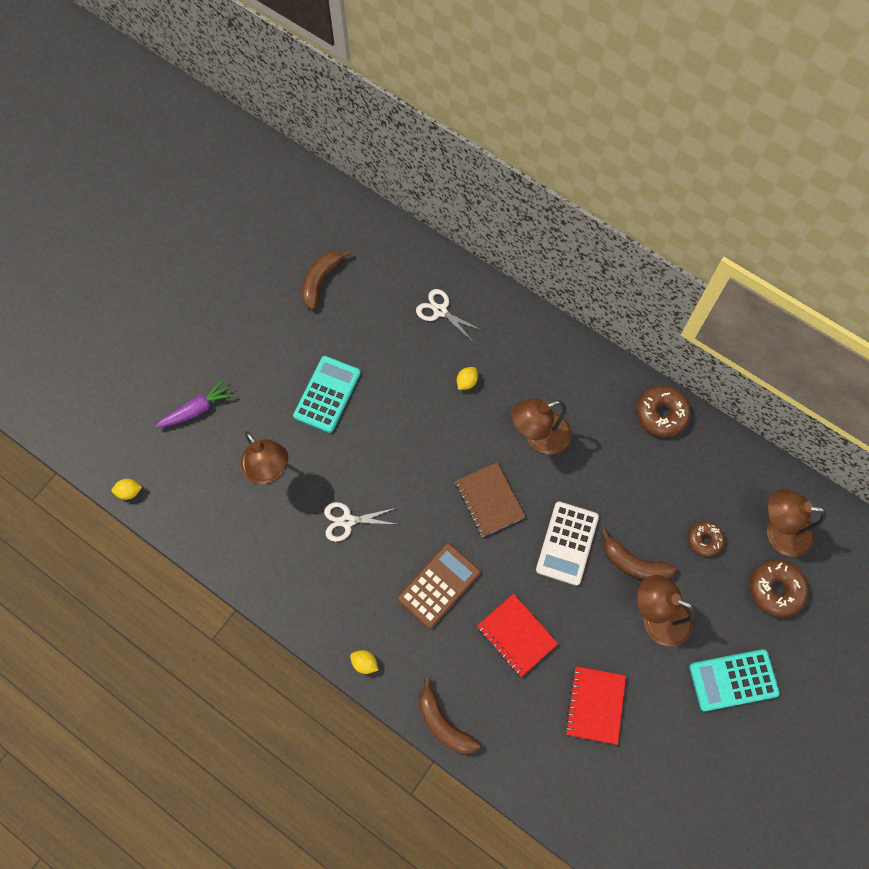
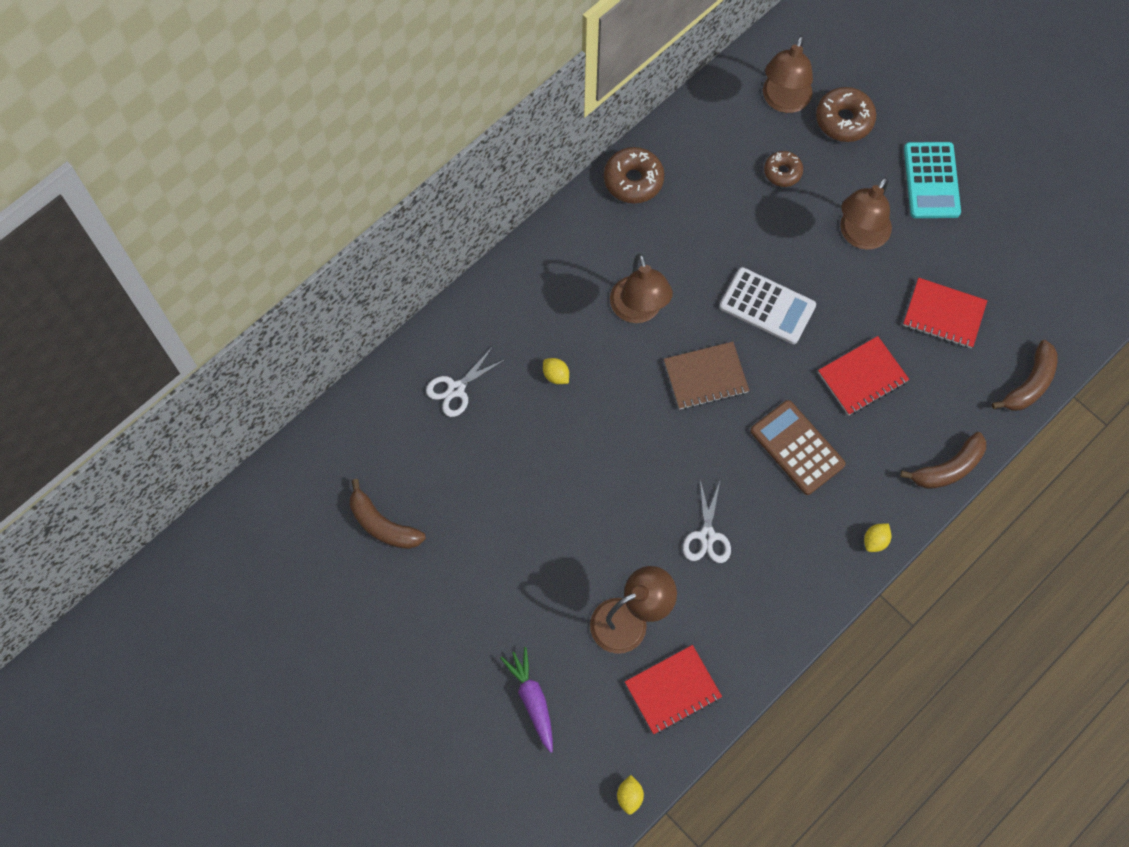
camera: 80 degrees left, 0 degrees up
(215, 512) = (672, 690): none -> red notebook
(327, 394) = (542, 537): turquoise calculator -> none
(634, 563) = (799, 245): brown banana -> brown banana (1029, 383)

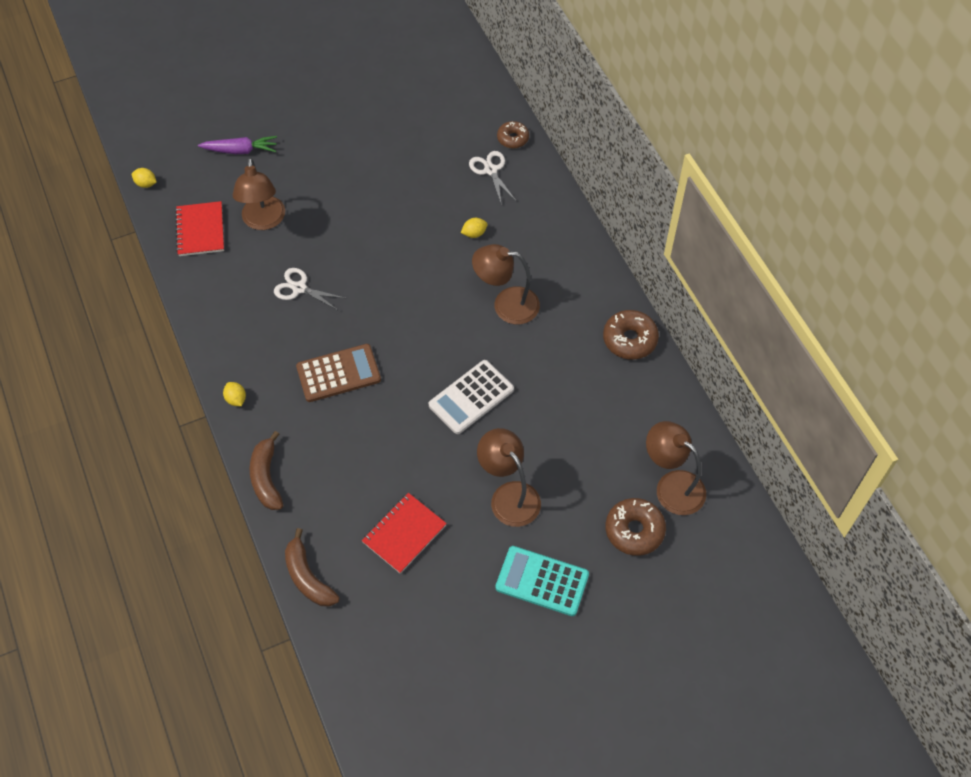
camera: 110 degrees right, 10 degrees down
(383, 524) = (406, 103): brown banana -> none
(705, 377) = (428, 331): brown notebook -> none
(782, 172) = (597, 457): brown donut -> brown donut (513, 138)
(862, 377) = (376, 445): red notebook -> none

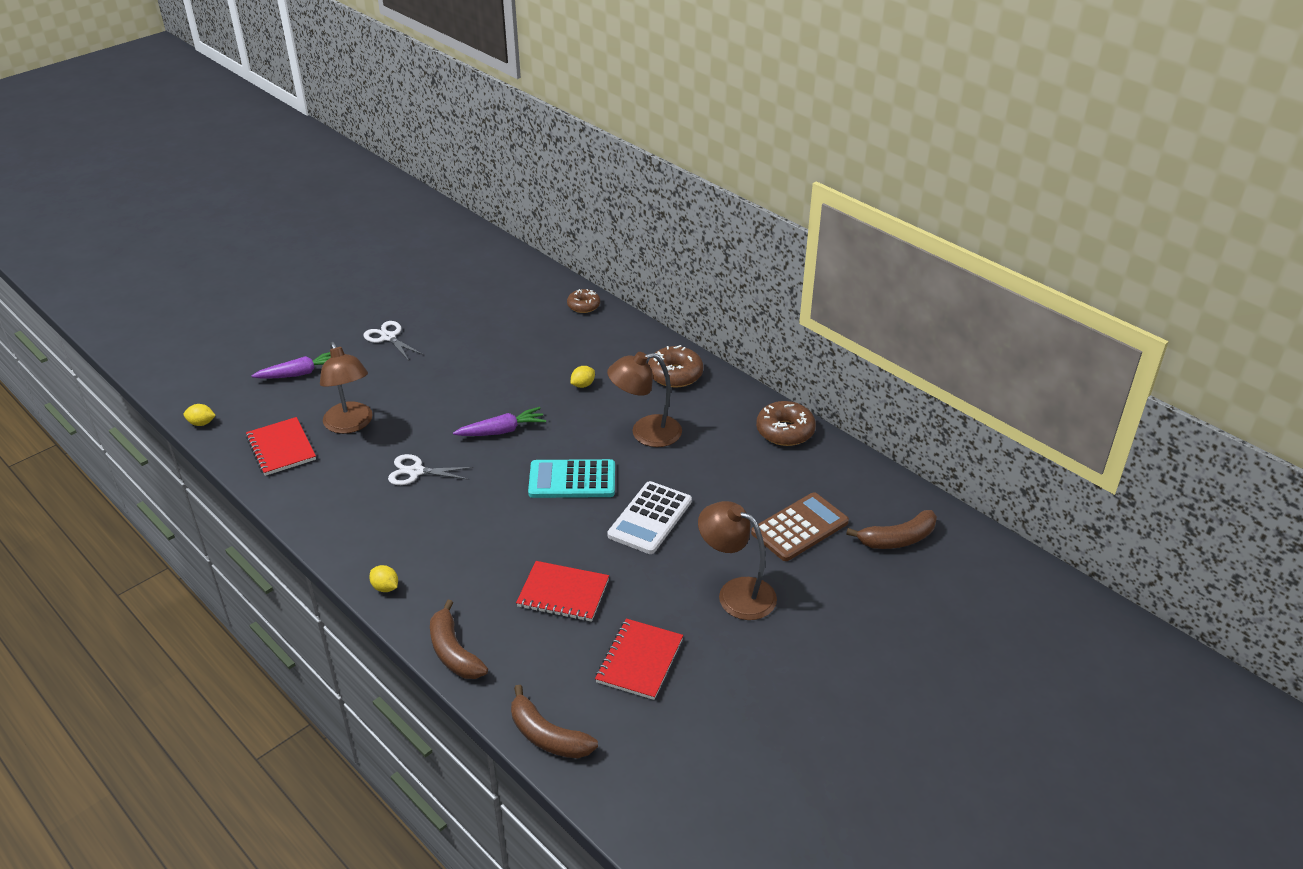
camera: 20 degrees left, 20 degrees down
(338, 373) = (494, 534): brown calculator -> brown calculator (799, 527)
(370, 450) = (563, 593): none -> red notebook
(385, 265) = (502, 431): none -> purple carrot
(490, 170) = (574, 333): white scissors -> white scissors (388, 337)
(542, 581) = (814, 661): turquoise calculator -> turquoise calculator (572, 480)
(634, 530) = (883, 587): brown donut -> brown donut (675, 374)
(671, 486) = (897, 539): brown lamp -> brown banana

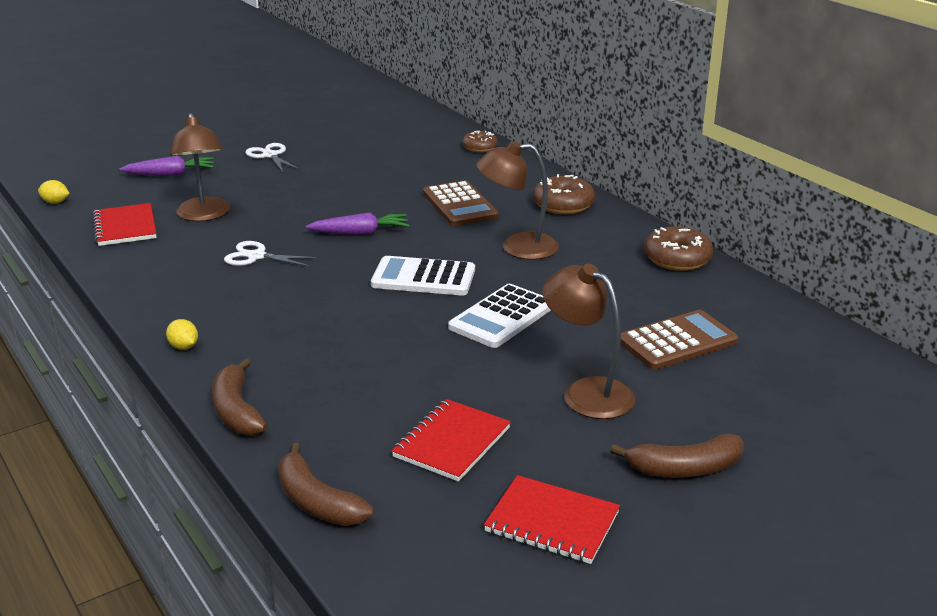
camera: 10 degrees right, 10 degrees down
(563, 593) = (381, 372): red notebook -> red notebook (552, 522)
(572, 480) = (423, 278): turquoise calculator -> white calculator
(583, 385) = (460, 205): yellow lemon -> brown calculator
(897, 539) = (797, 363): brown banana -> brown banana (685, 469)

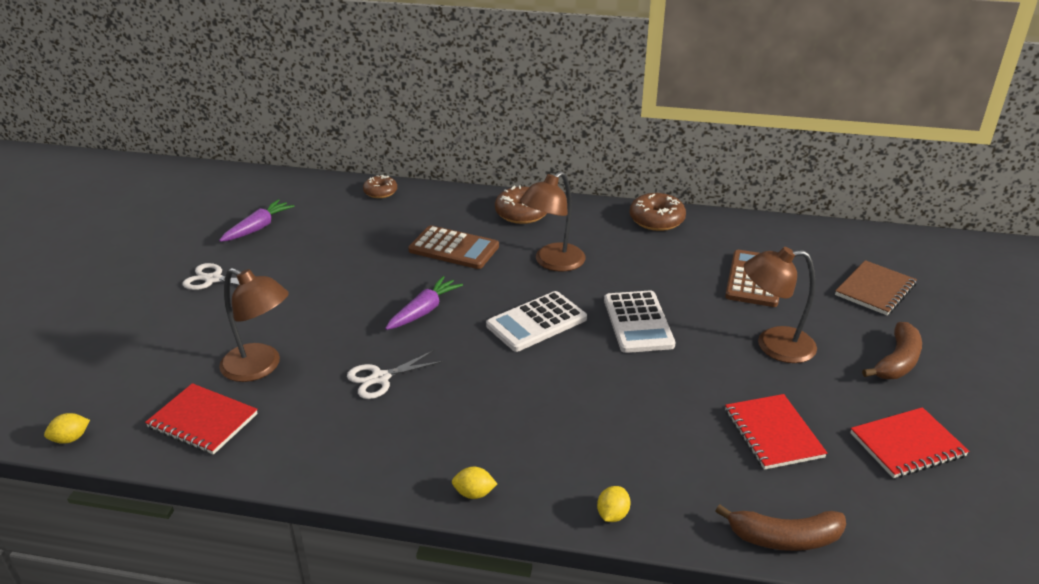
camera: 45 degrees left, 5 degrees up
(171, 174) = (146, 345): purple carrot -> purple carrot (258, 228)
(236, 411) = (612, 515): brown banana -> yellow lemon
(793, 411) = (875, 290): none -> brown notebook

